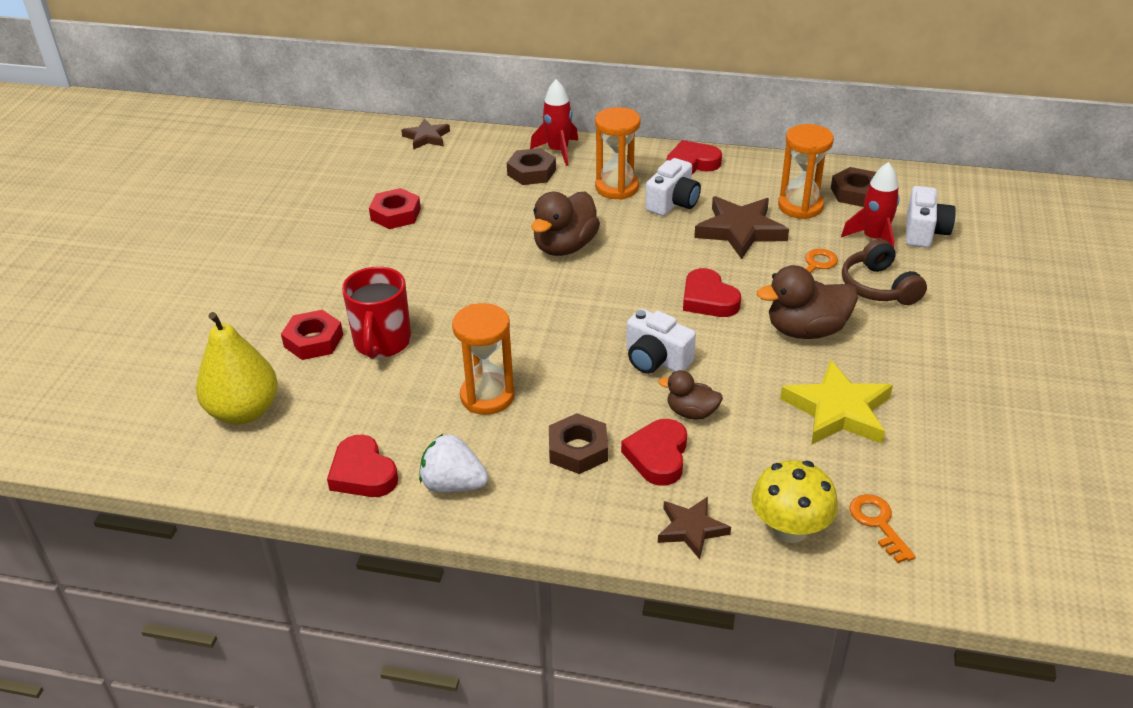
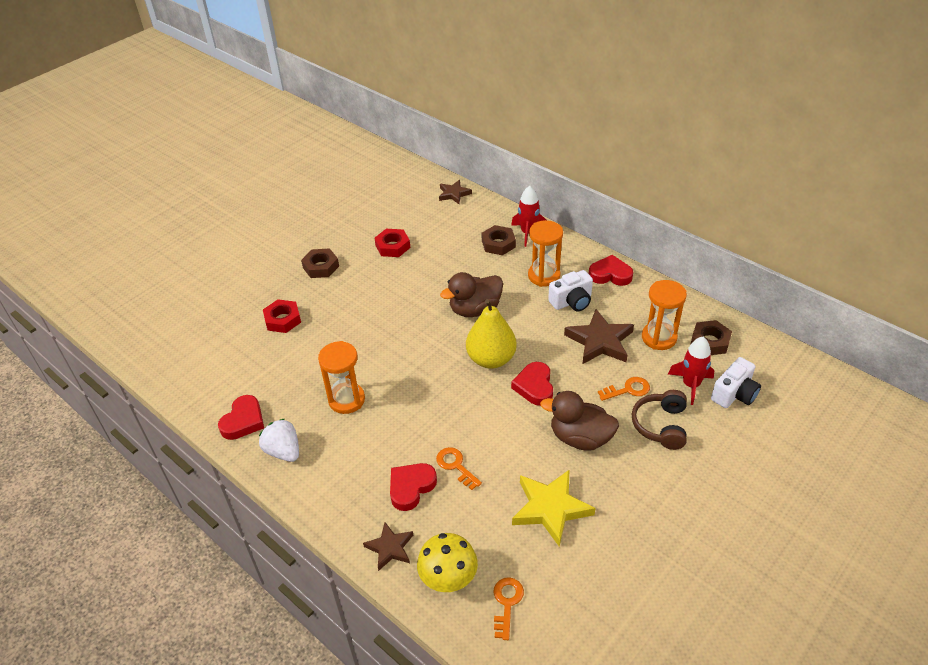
camera: 30 degrees right, 5 degrees up
(244, 411) = (214, 352): yellow pear -> yellow pear (491, 359)
(363, 473) = (243, 421): red heart -> red heart turned 150 degrees counterclockwise
(382, 343) = (317, 337): red mug -> none
(578, 450) = (369, 461): brown nut -> brown nut (321, 267)
(656, 360) = (465, 418): white camera -> none
(691, 412) = (456, 466): brown duck -> orange key

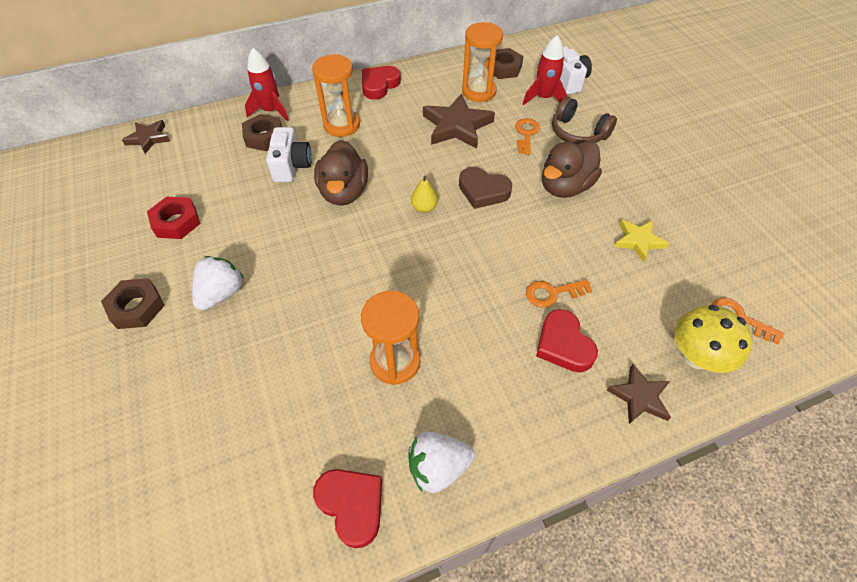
camera: 65 degrees left, 10 degrees up
(282, 320) = (195, 387): red nut -> none
(351, 296) = (222, 293): none -> white strawberry
(491, 359) = (424, 208): yellow pear -> yellow pear, size x0.46
(534, 386) = (483, 191): red heart -> brown heart
(550, 508) = (638, 241): yellow star -> yellow star, size x0.60
(572, 302) = (392, 122): white camera -> white camera (291, 166)

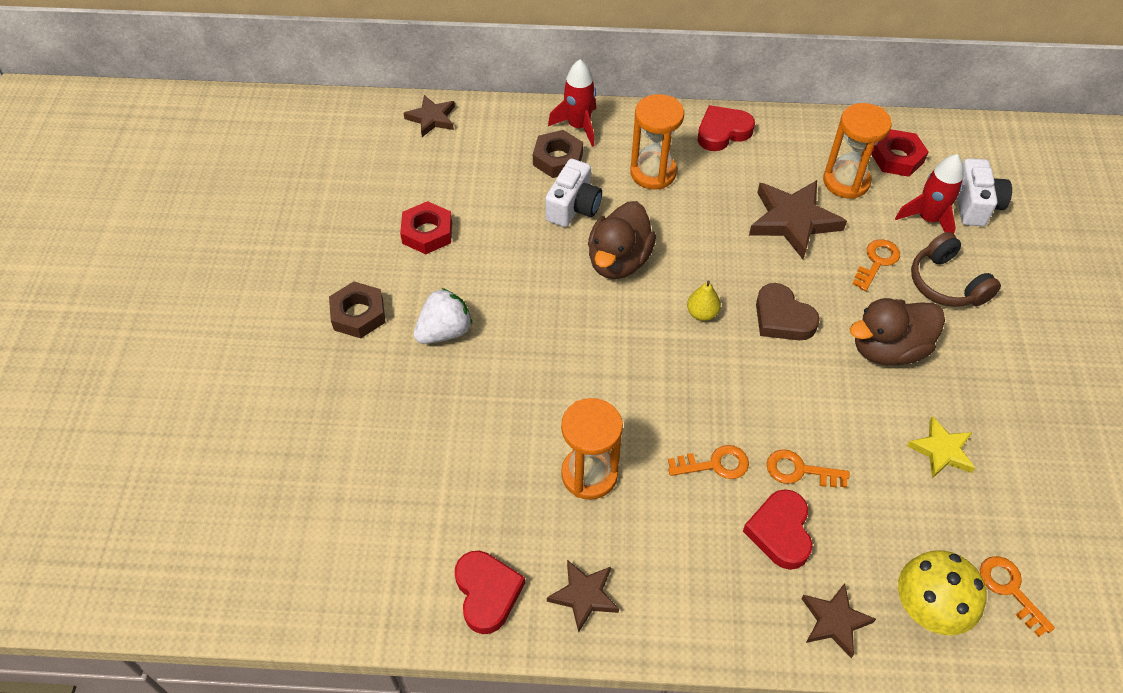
camera: 25 degrees right, 0 degrees up
(438, 467) = (584, 596): white strawberry -> brown star
(489, 314) = (714, 464): none -> orange key
(503, 68) = (897, 158): brown nut -> red nut

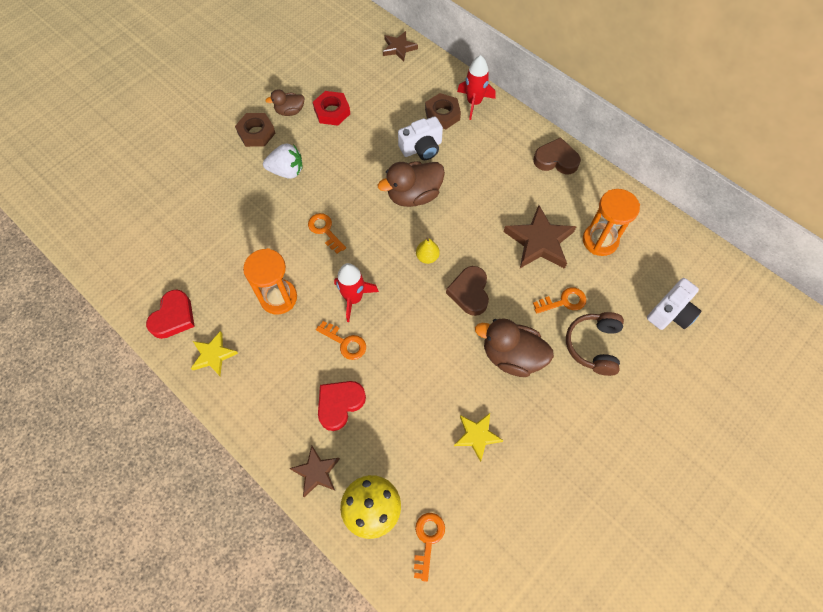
camera: 40 degrees right, 10 degrees up
(374, 264) = (290, 111): none -> brown duck
(584, 596) = (213, 355): brown star -> yellow star
(653, 173) = (487, 158): orange hourglass -> none
(722, 132) = (556, 160): red heart -> brown heart
(800, 470) = (385, 382): orange key -> orange key (325, 231)
(897, 158) = (651, 248): red nut -> none
(928, 219) = (627, 299): red rocket -> red rocket (353, 298)

